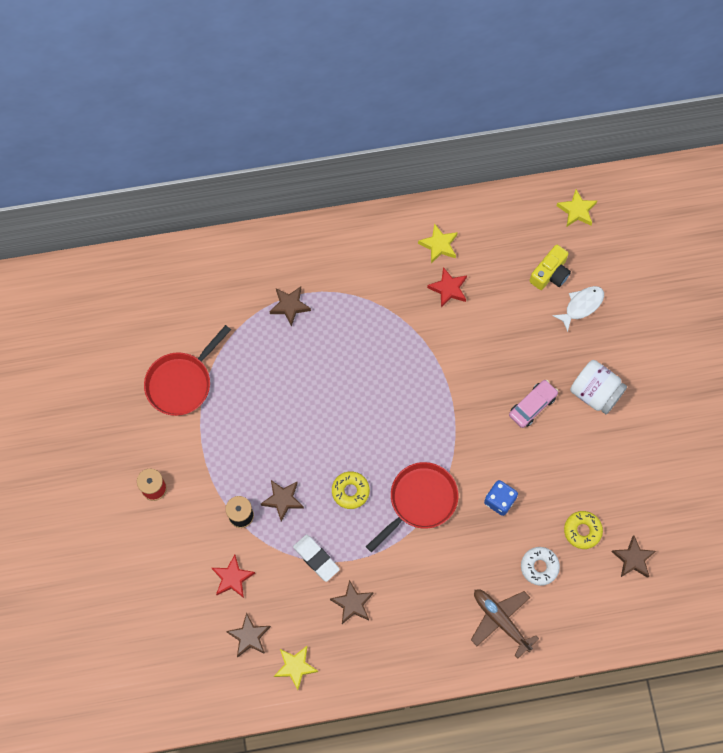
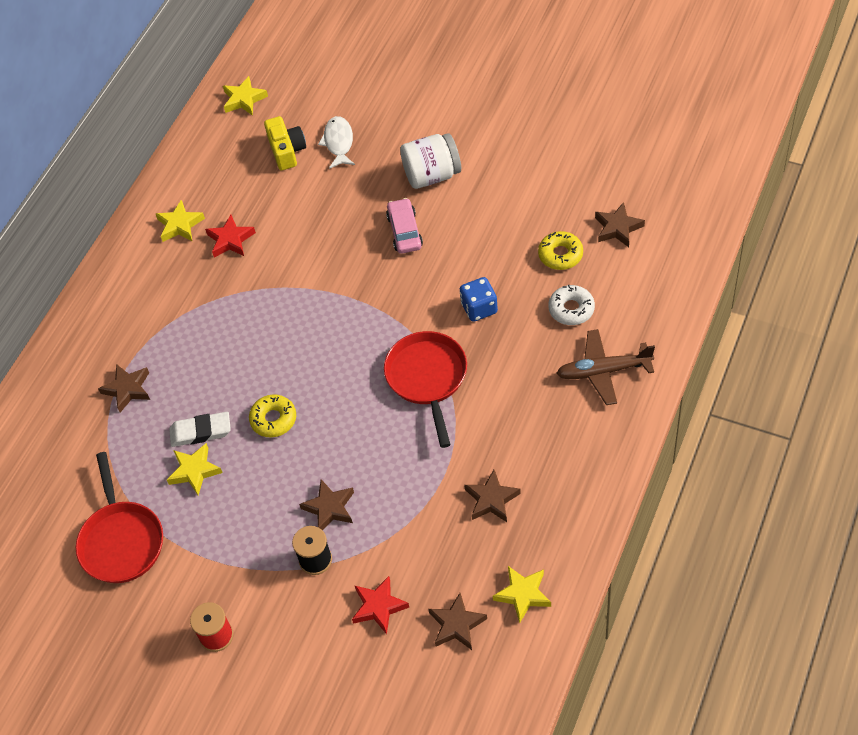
camera: 50 degrees left, 15 degrees down
(257, 393) = (194, 471): none -> yellow star
(316, 558) = (417, 509): white eraser -> white eraser (201, 432)
(350, 491) = (369, 437): yellow donut -> yellow donut (273, 419)

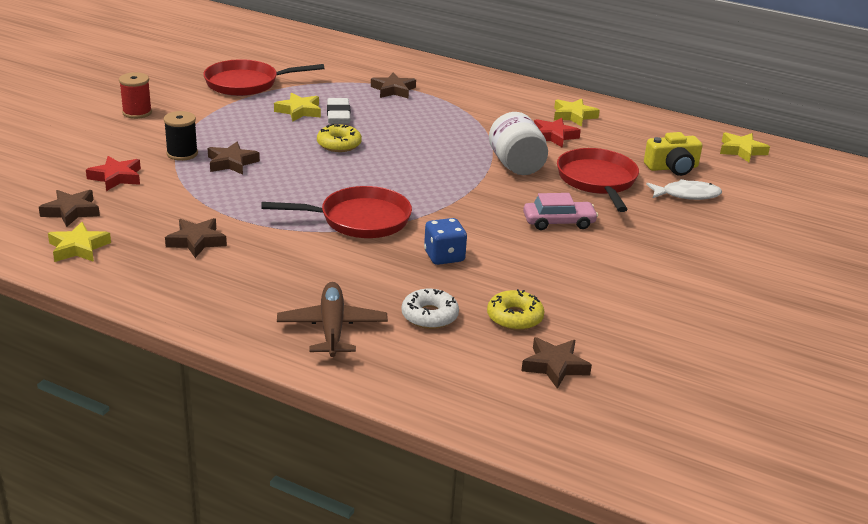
camera: 85 degrees right, 25 degrees down
(322, 205) = (597, 181): none -> red pan
(432, 175) = (642, 244): white jar -> white jar (516, 165)

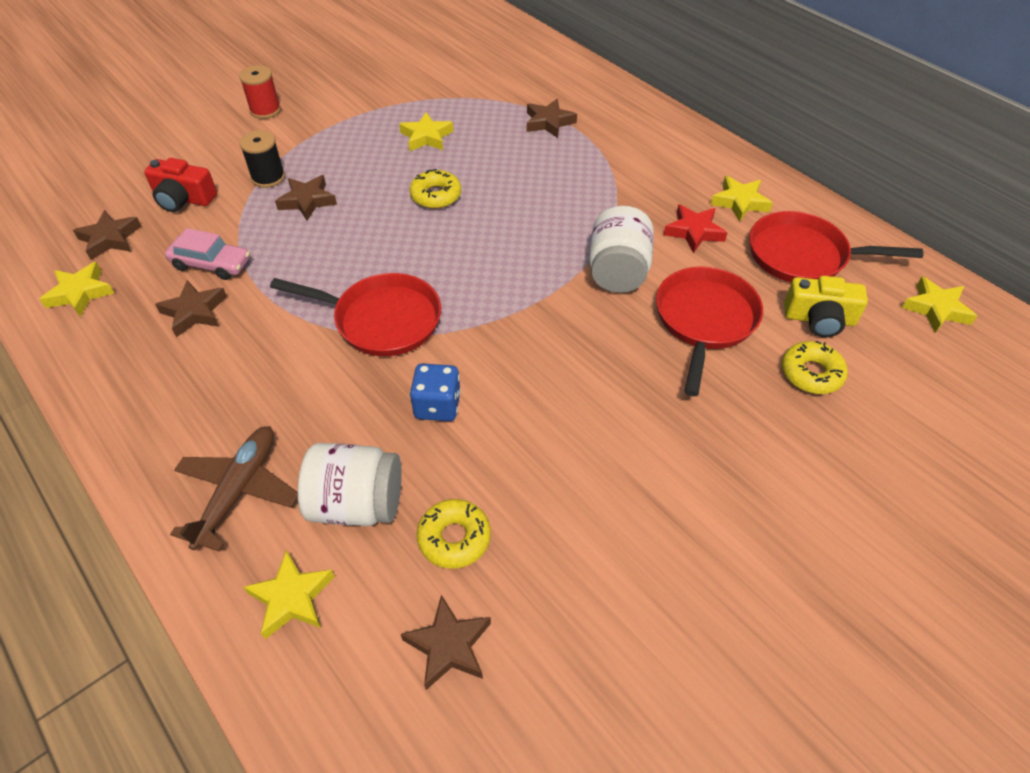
camera: 25 degrees right, 20 degrees up
(116, 177) = (183, 199): red star -> red camera
(246, 83) = (399, 87): red pan -> red pan (803, 256)
(338, 115) = (464, 150): white eraser -> none
(424, 370) = (291, 598): none -> yellow star
(429, 316) = (357, 504): white donut -> white jar
(558, 222) = (611, 382): pink car -> pink car (211, 264)
(687, 195) = (811, 373): white fish -> yellow donut

